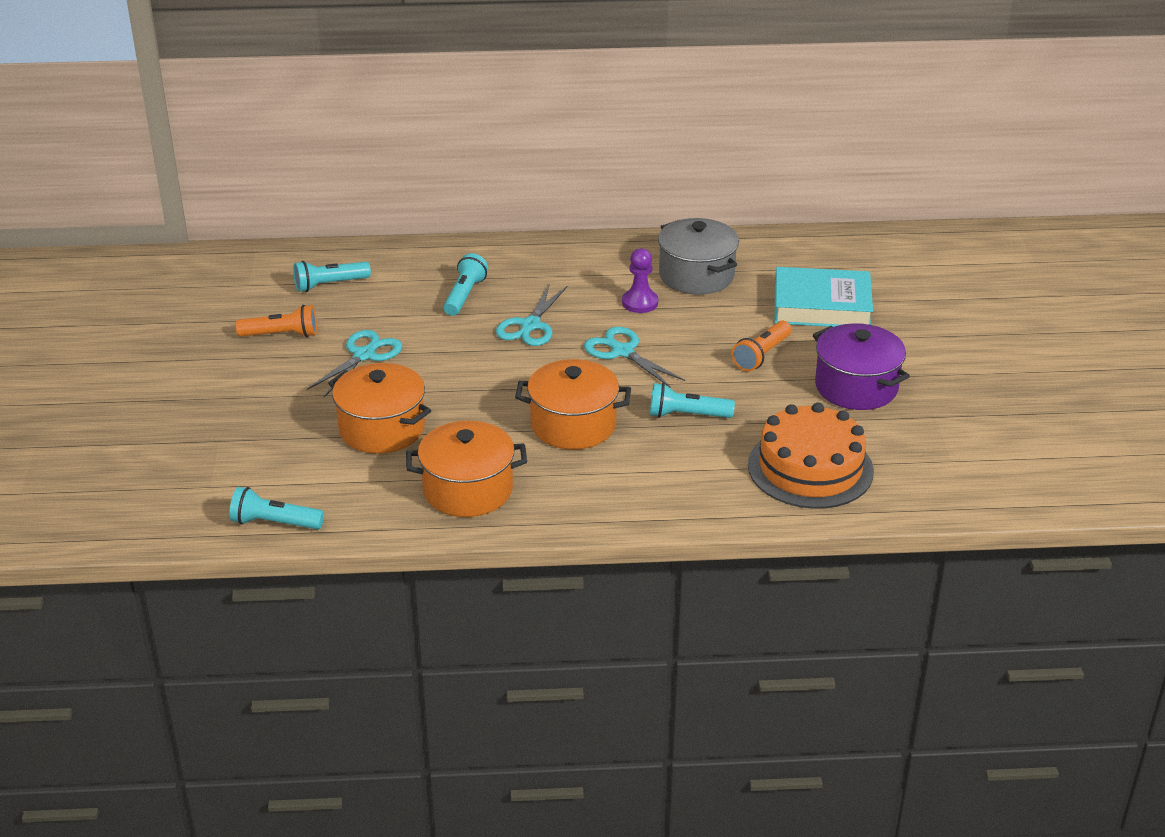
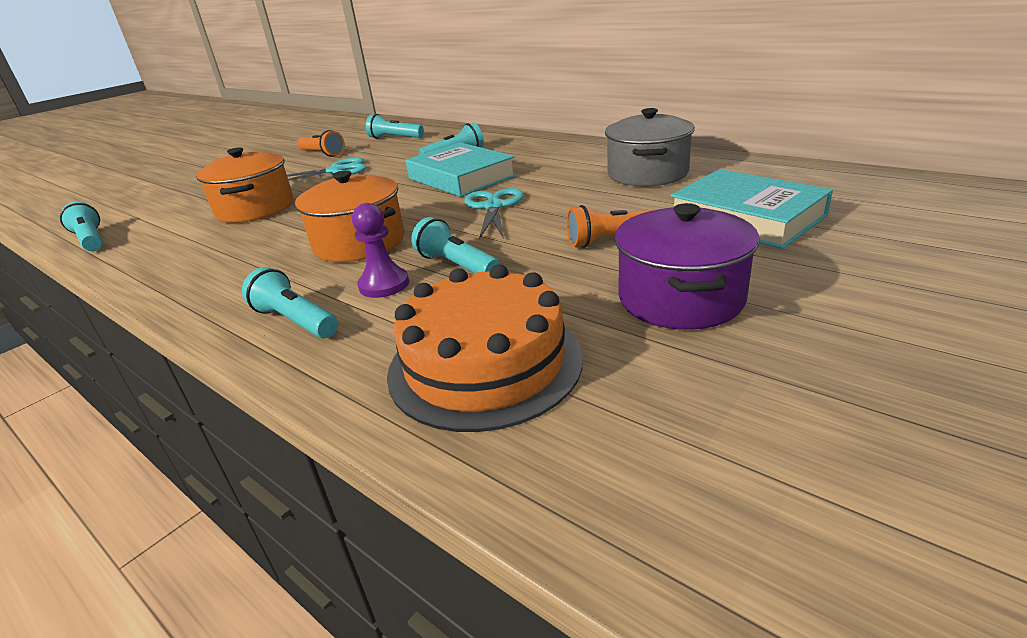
camera: 45 degrees right, 5 degrees down
(468, 490) = (206, 261): orange pot -> none
(530, 325) = (461, 177): turquoise scissors -> turquoise book
(640, 303) = (567, 181): purple pawn -> purple pawn (384, 285)
(651, 496) = (295, 321): none -> turquoise flashlight

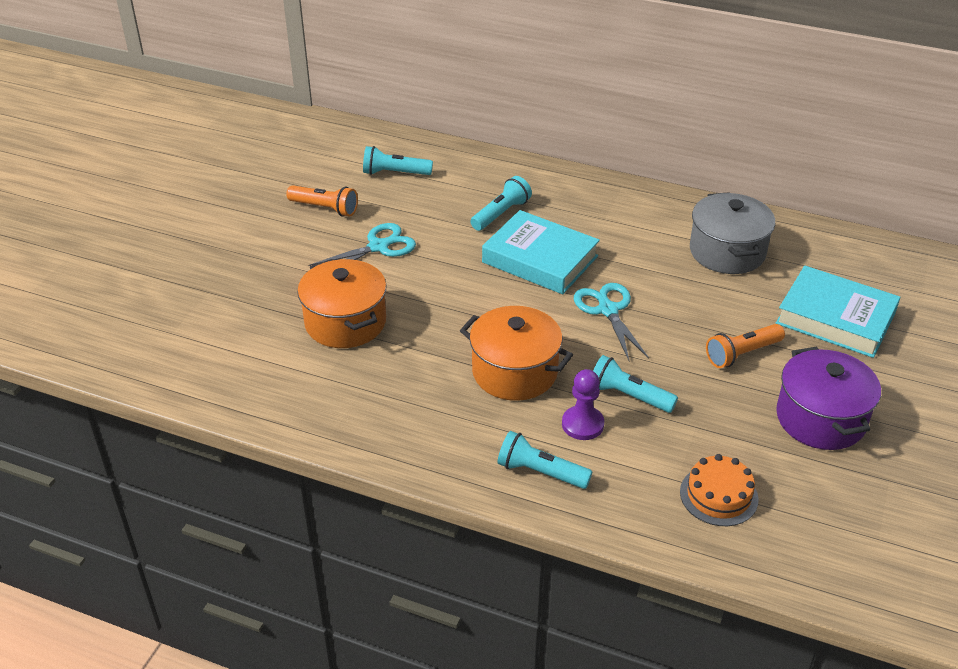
camera: 20 degrees left, 10 degrees up
(91, 240) = (196, 385): turquoise flashlight -> none
(485, 364) = (718, 495): orange cake -> orange cake, size x0.57

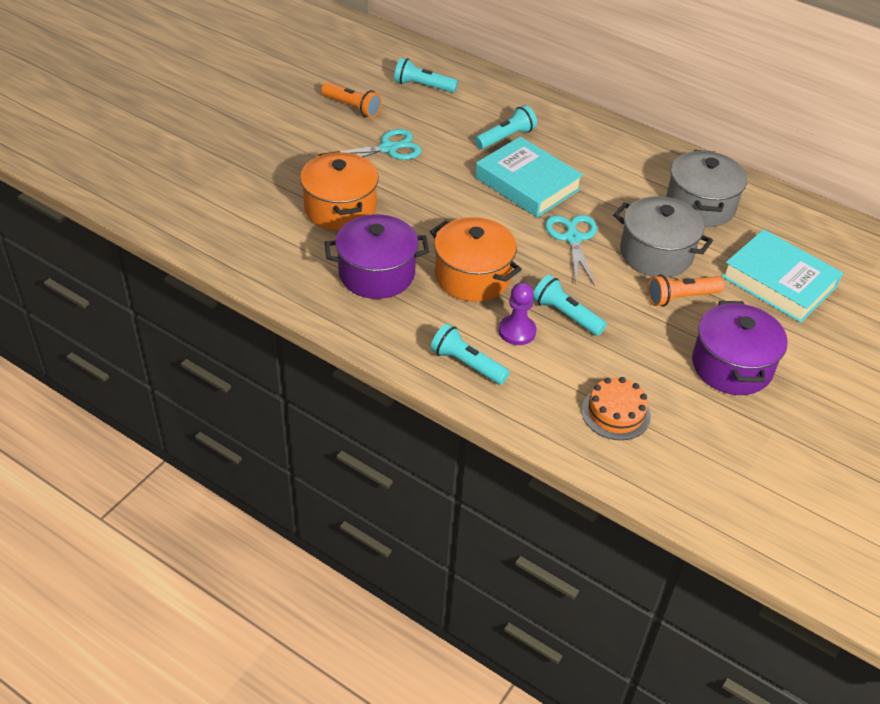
camera: 10 degrees right, 5 degrees up
(408, 388) = (377, 274): none -> purple pot
(700, 311) = (656, 254): none -> grey pot

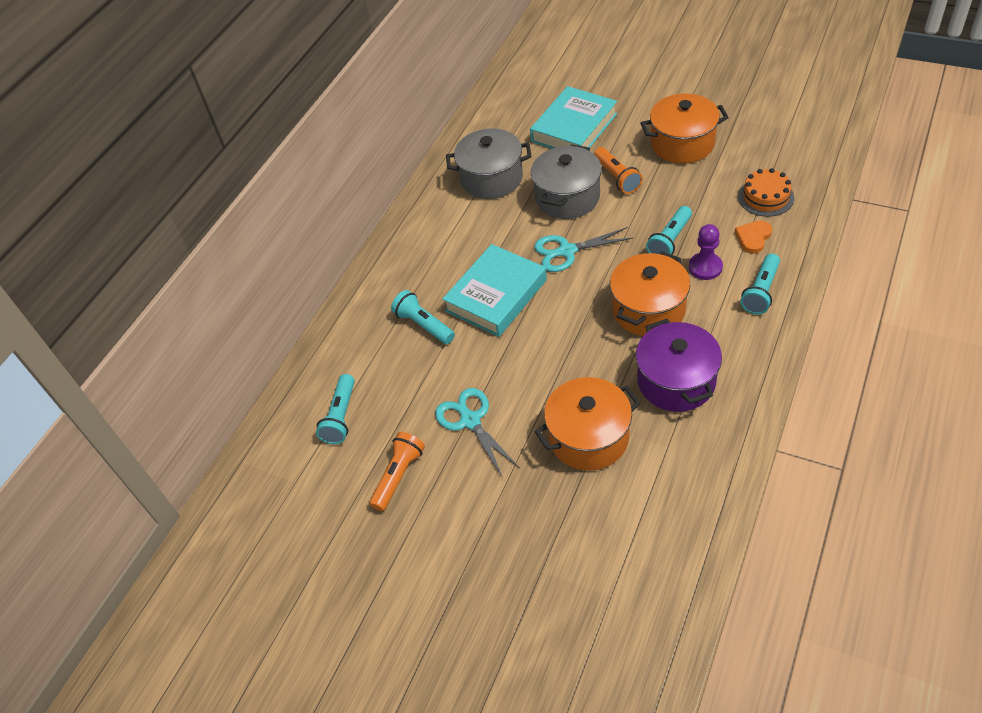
camera: 90 degrees left, 5 degrees up
(550, 382) = (753, 237): none -> orange heart
(731, 366) = (682, 144): purple pot -> orange pot

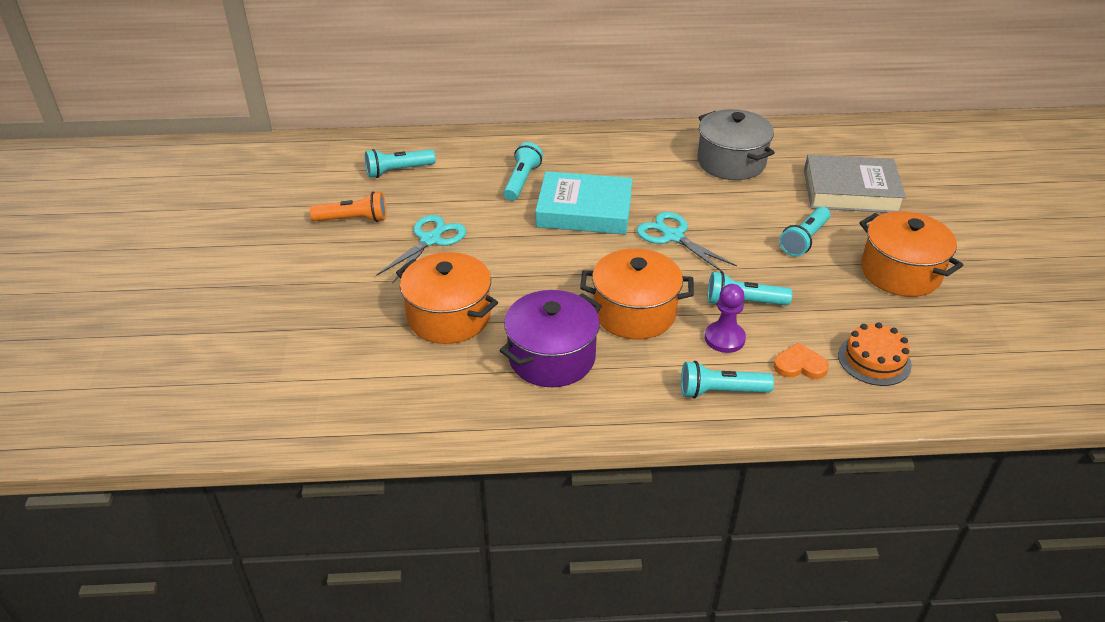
camera: 55 degrees right, 10 degrees down
(567, 197) = (746, 215): grey pot -> none
(574, 128) = (851, 191): turquoise book -> grey book
(617, 177) = (804, 240): orange flashlight -> turquoise flashlight

